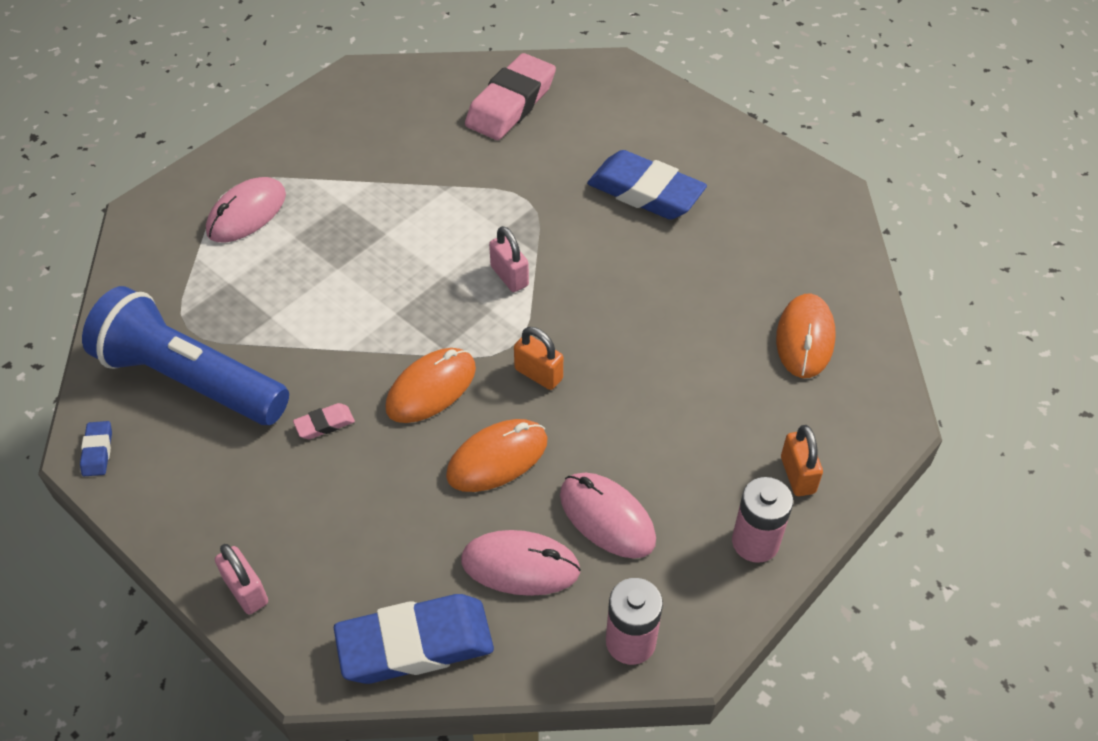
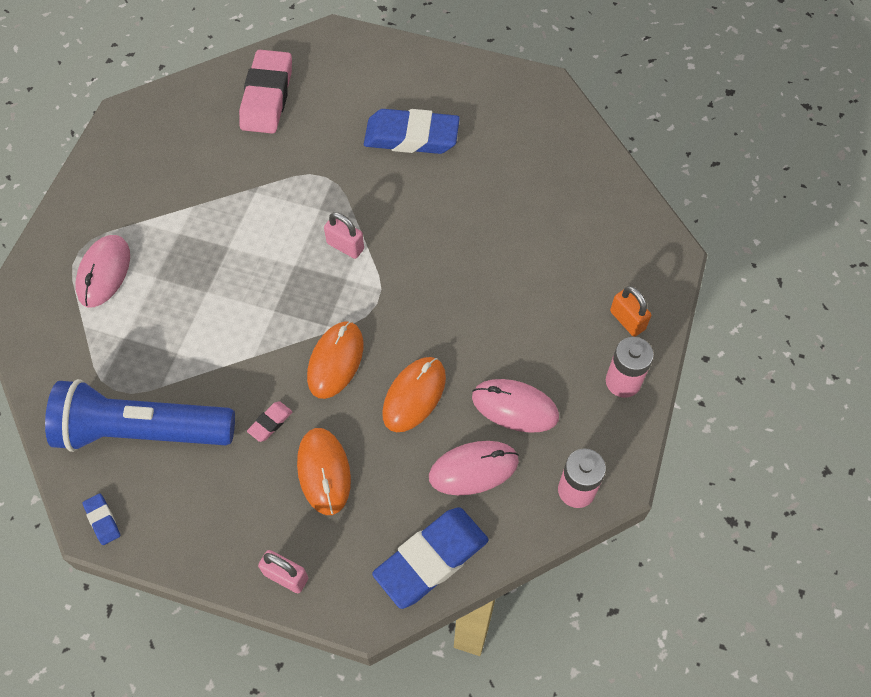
camera: 25 degrees left, 10 degrees up
(538, 374) = (409, 317): orange padlock -> none
(805, 338) = (583, 213): orange mouse -> orange mouse (324, 472)

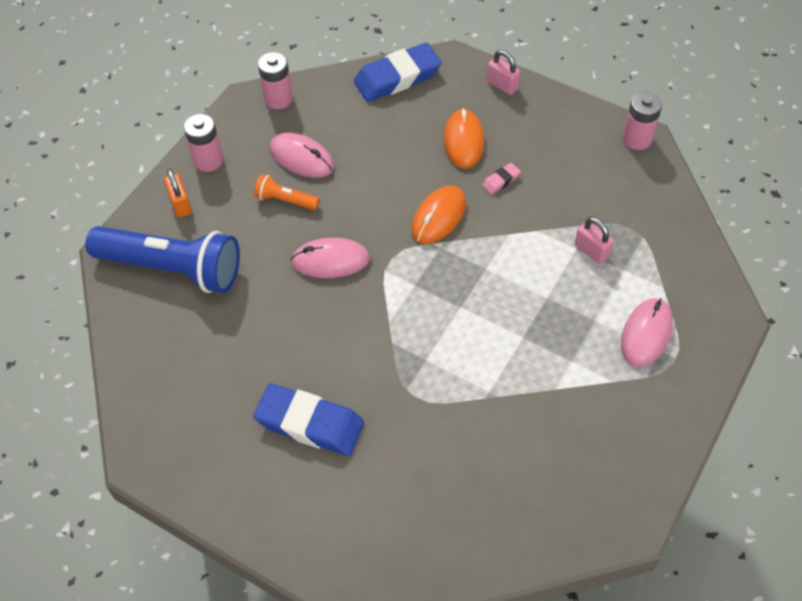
camera: 165 degrees left, 5 degrees down
(102, 520) = (637, 139): blue eraser -> pink battery
(143, 431) = (606, 193): blue flashlight -> blue flashlight (172, 268)
(267, 97) = (460, 512): pink eraser -> none
(345, 246) = (408, 315): pink padlock -> pink padlock (591, 251)
(414, 395) = (379, 180): orange mouse -> none
(473, 469) = (349, 124): pink mouse -> pink mouse (330, 260)
(513, 348) = (285, 200): none -> orange flashlight

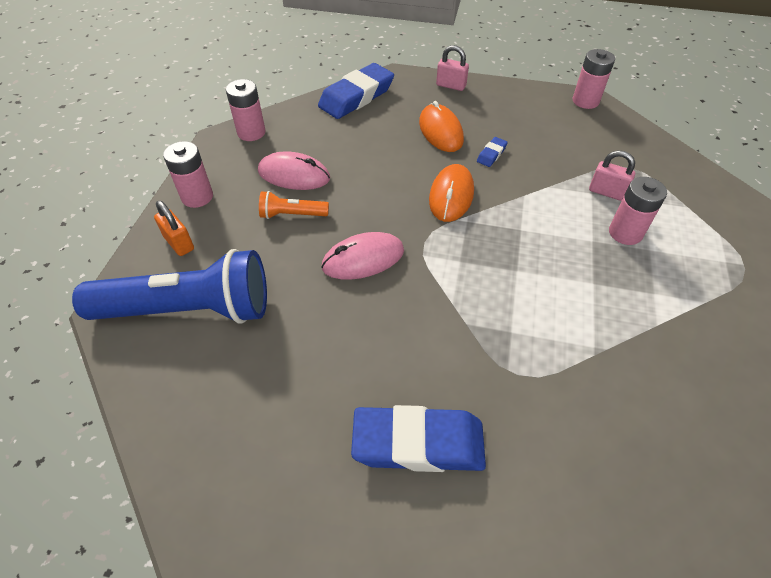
camera: 20 degrees left, 5 degrees down
(501, 180) = (491, 154): pink eraser -> blue eraser
(582, 297) = (625, 233): none -> pink battery
(646, 334) = (703, 250): pink mouse -> none

